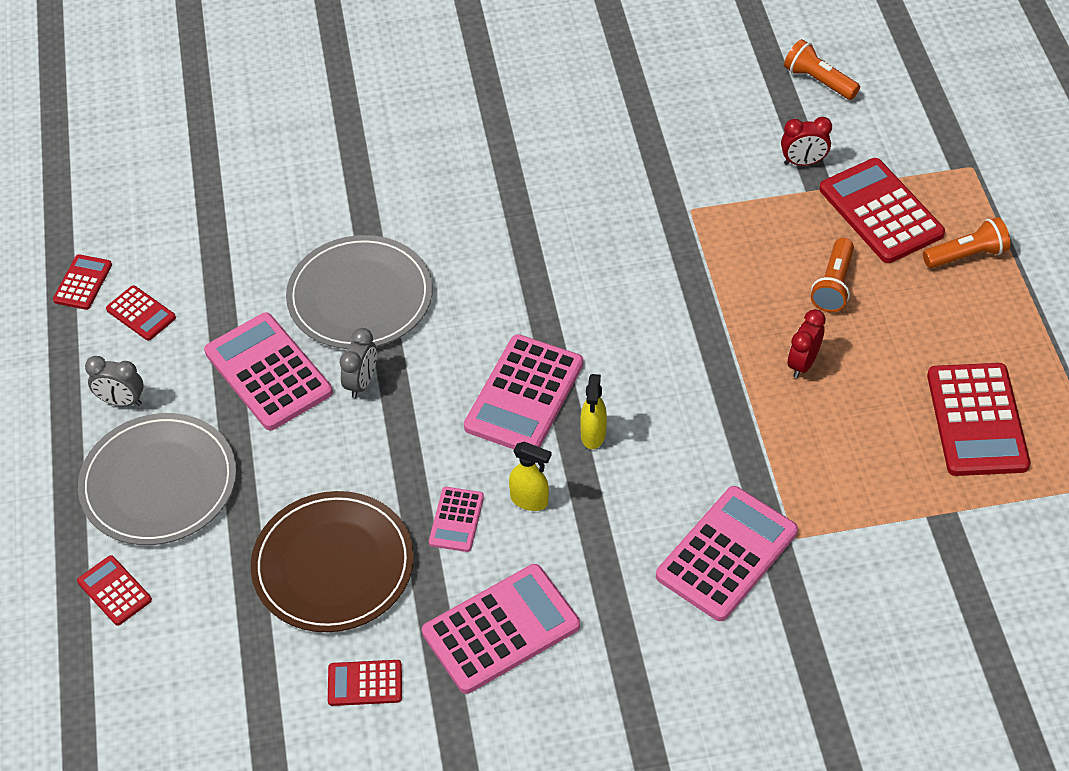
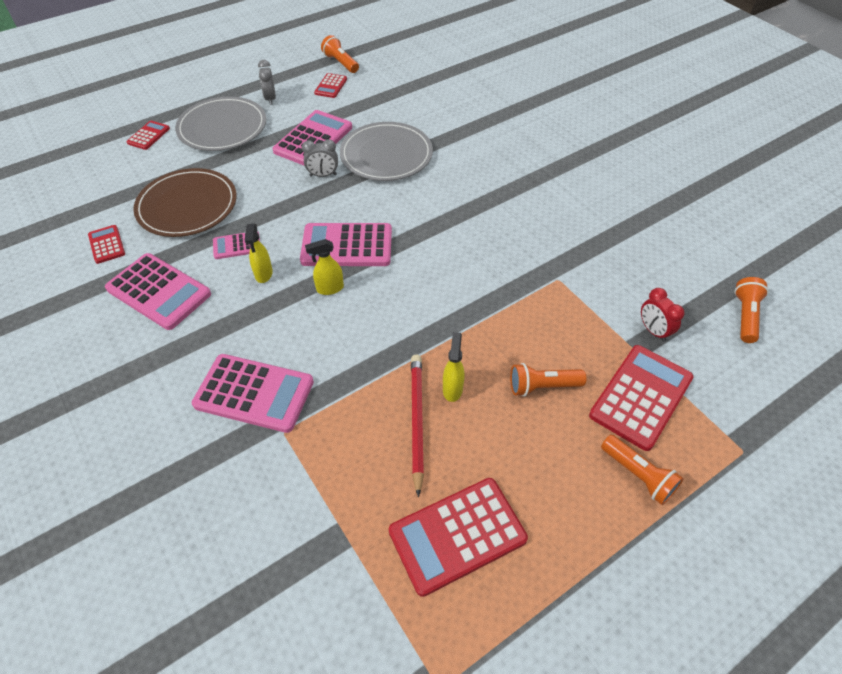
camera: 65 degrees right, 0 degrees up
(83, 283) = (341, 63): red calculator -> orange flashlight
(803, 364) = (452, 389): red clock -> yellow spray bottle
(831, 409) = (417, 421): none -> red pencil

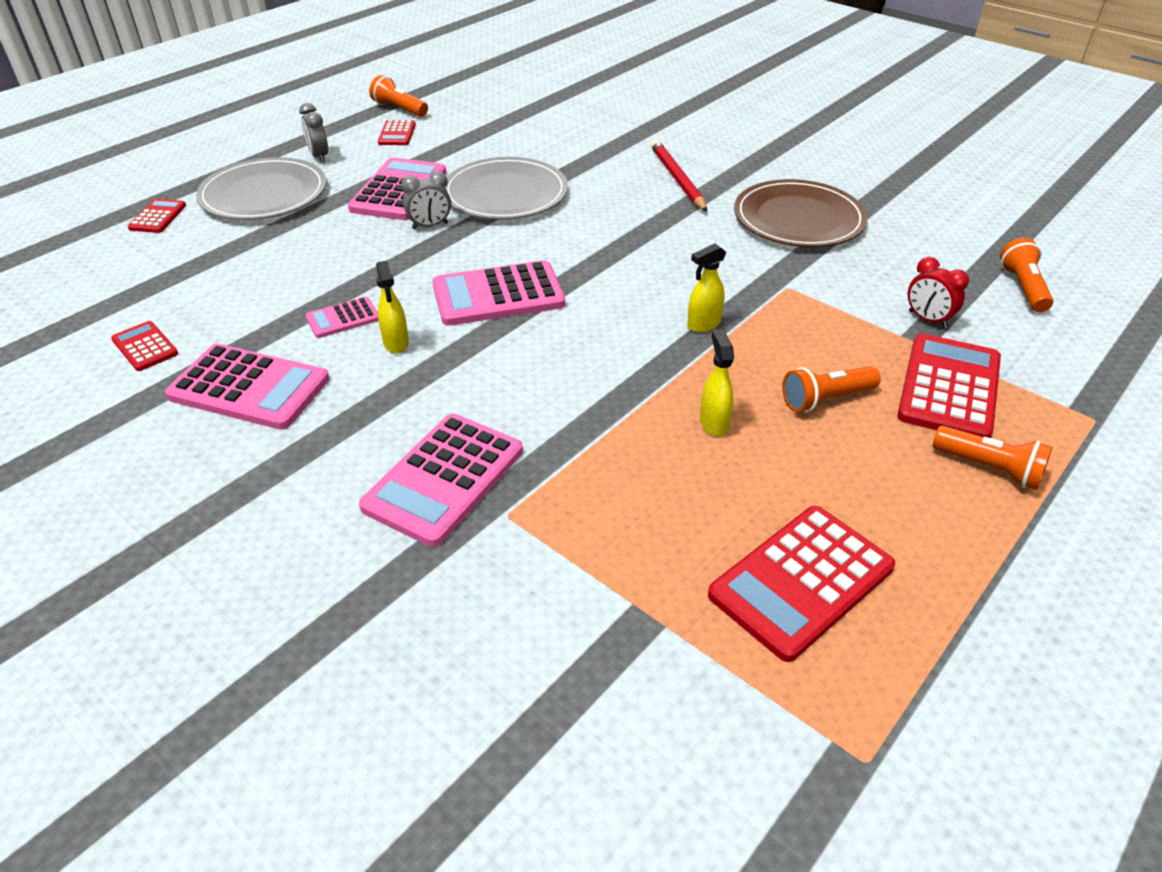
camera: 15 degrees left, 10 degrees down
(187, 206) = (250, 285): brown plate -> brown plate (798, 219)
(254, 393) = (444, 479): pink calculator -> pink calculator turned 120 degrees clockwise
(329, 288) = (496, 344): yellow spray bottle -> yellow spray bottle (703, 325)
(417, 421) = (684, 466): red pencil -> red pencil (677, 179)

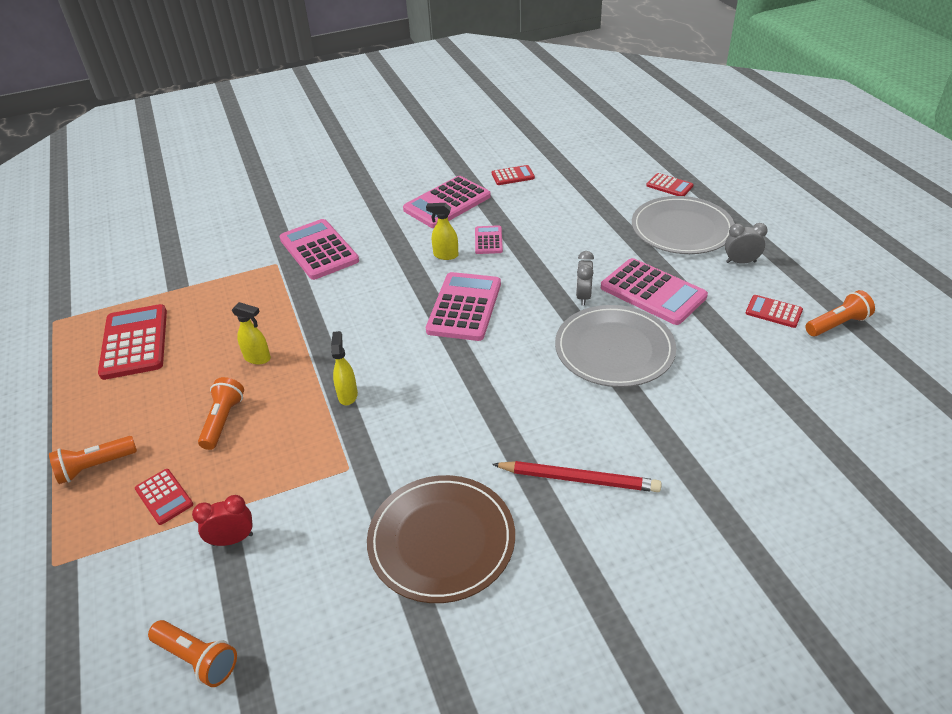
camera: 120 degrees right, 0 degrees up
(949, 388) = (164, 497): red calculator -> red calculator, size x0.52

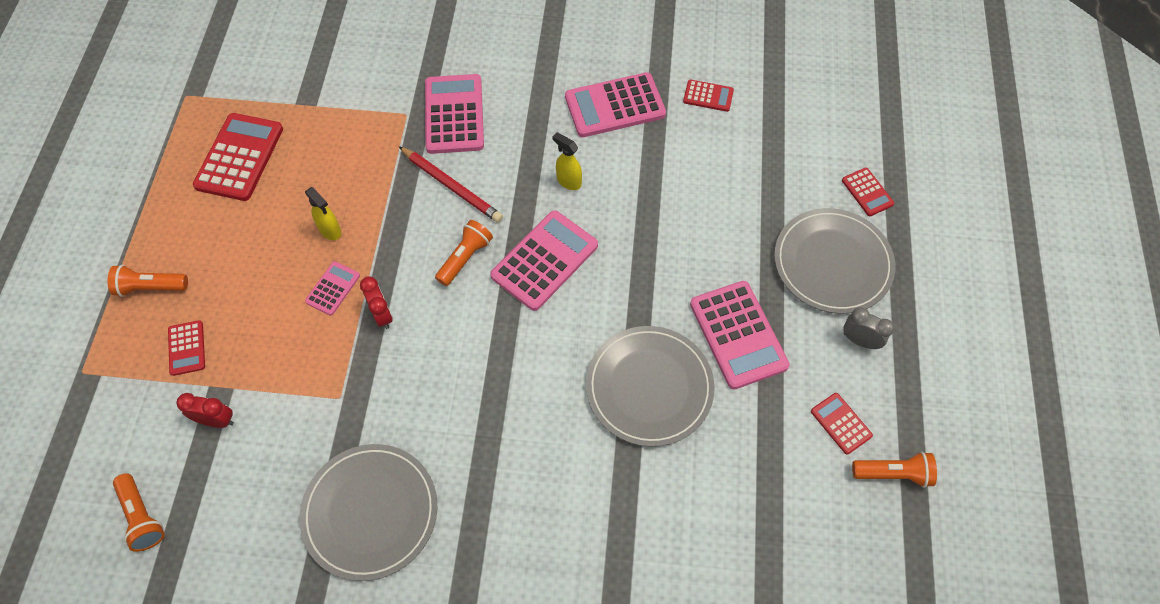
camera: 25 degrees right, 20 degrees up
(223, 421) = (268, 290): orange flashlight -> orange flashlight (465, 258)
(348, 395) = (382, 315): yellow spray bottle -> red clock
(441, 540) = (370, 512): brown plate -> grey plate
(488, 240) = (623, 181): pink calculator -> pink calculator (333, 288)
(578, 479) = (517, 515): red pencil -> red pencil (451, 186)
(583, 296) = (666, 305): grey clock -> none

